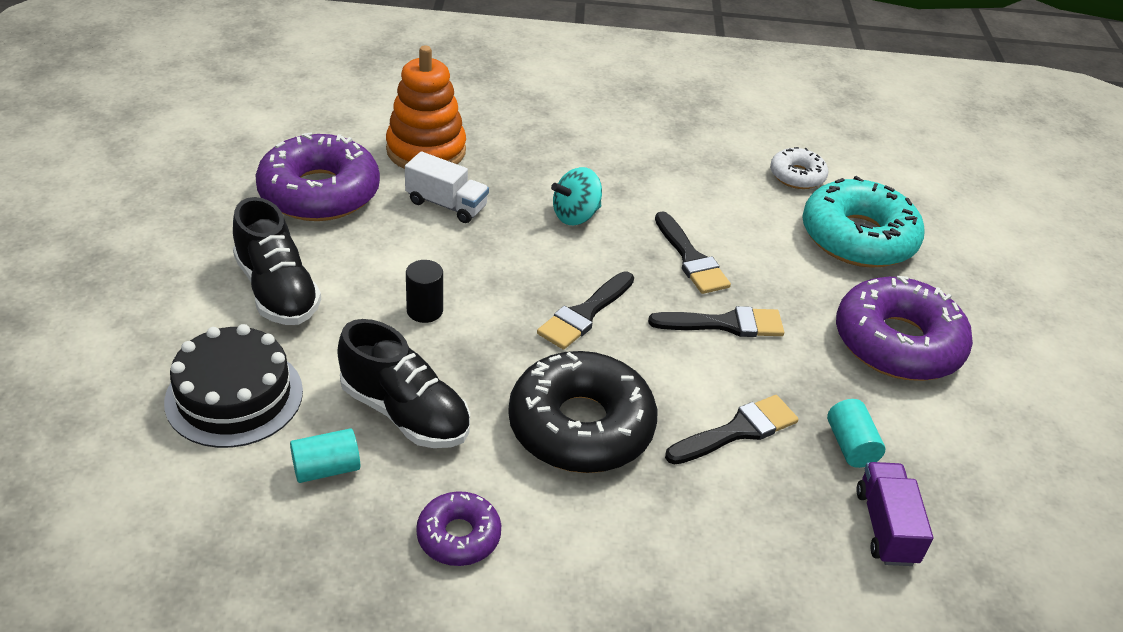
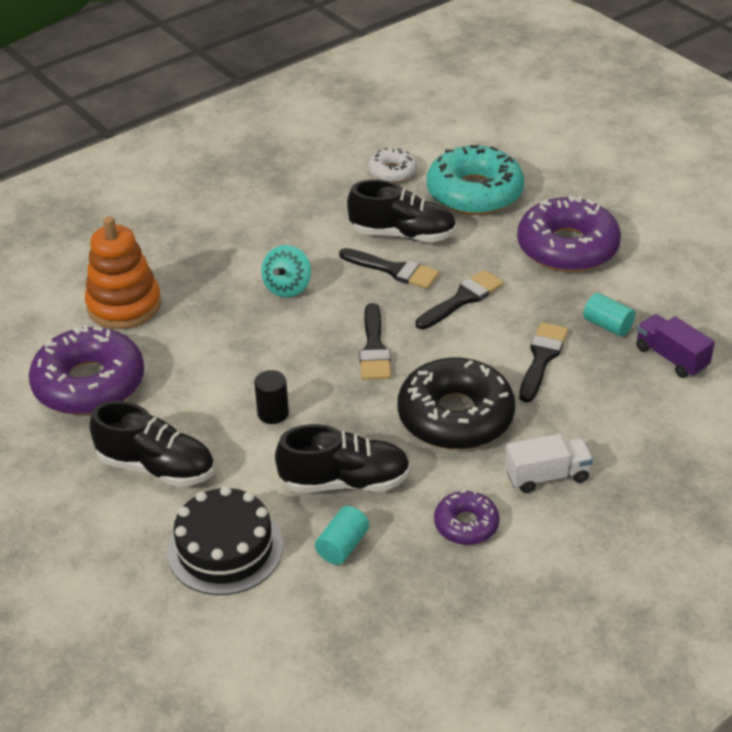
camera: 35 degrees left, 0 degrees up
(446, 204) = (191, 335): white truck -> white truck (547, 476)
(738, 233) = (402, 234): none -> black shoe

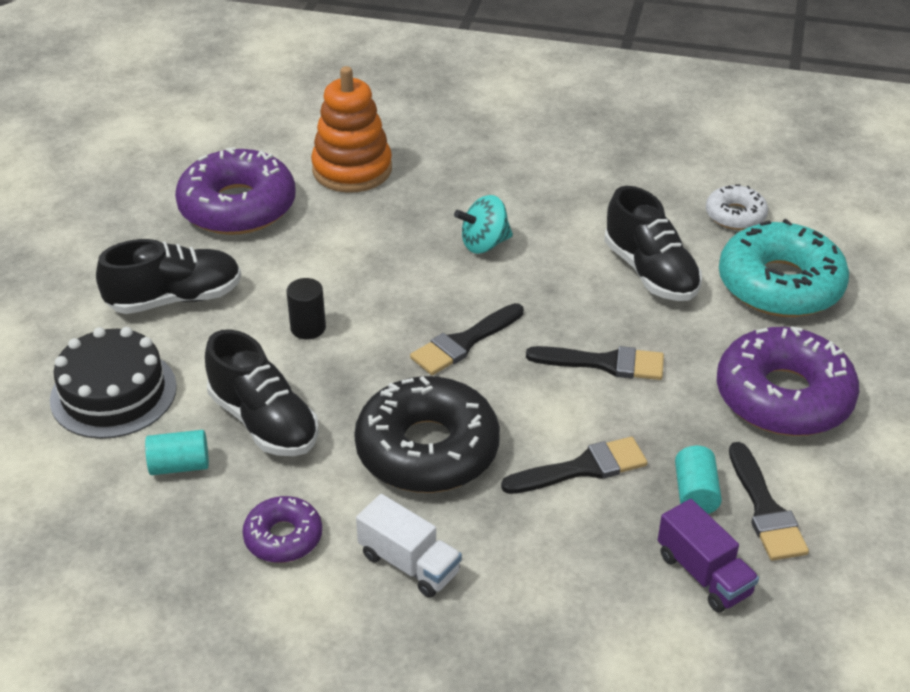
camera: 50 degrees right, 0 degrees up
(156, 467) = (175, 299): black shoe -> black shoe turned 90 degrees counterclockwise
(393, 270) = (590, 295): black brush -> black brush (765, 509)
(671, 358) = (703, 574): purple truck -> purple truck turned 135 degrees clockwise

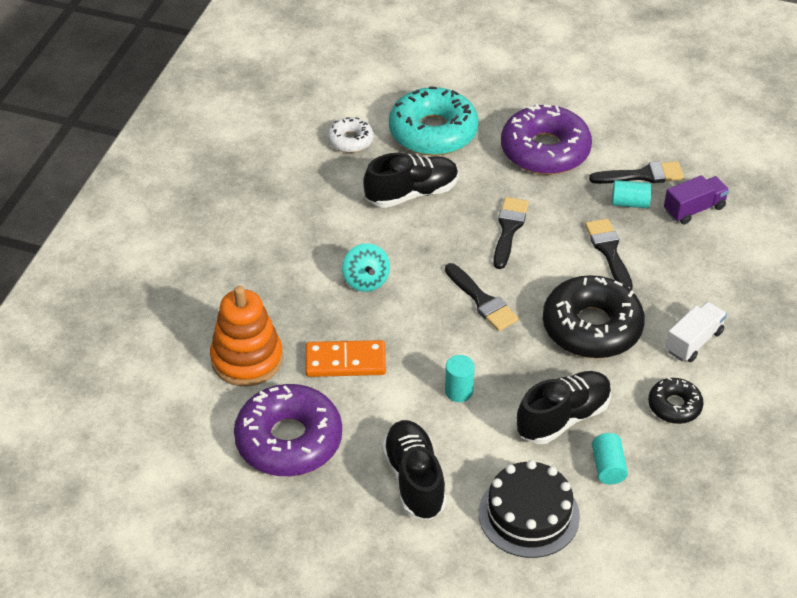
camera: 85 degrees left, 5 degrees up
(283, 537) = (674, 406): purple donut -> black donut
(308, 328) = (458, 391): black cylinder -> turquoise cylinder
(352, 237) = (345, 361): none -> orange domino

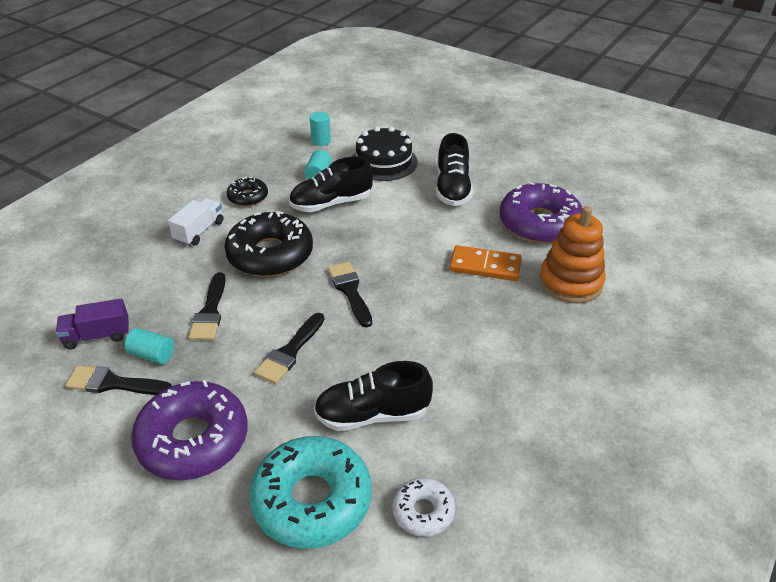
camera: 165 degrees left, 5 degrees down
(366, 281) = (450, 328): turquoise spinning top -> none
(458, 391) = (400, 231): turquoise cylinder -> turquoise cylinder (321, 141)
(693, 341) = (199, 231): white truck -> white truck turned 150 degrees clockwise

